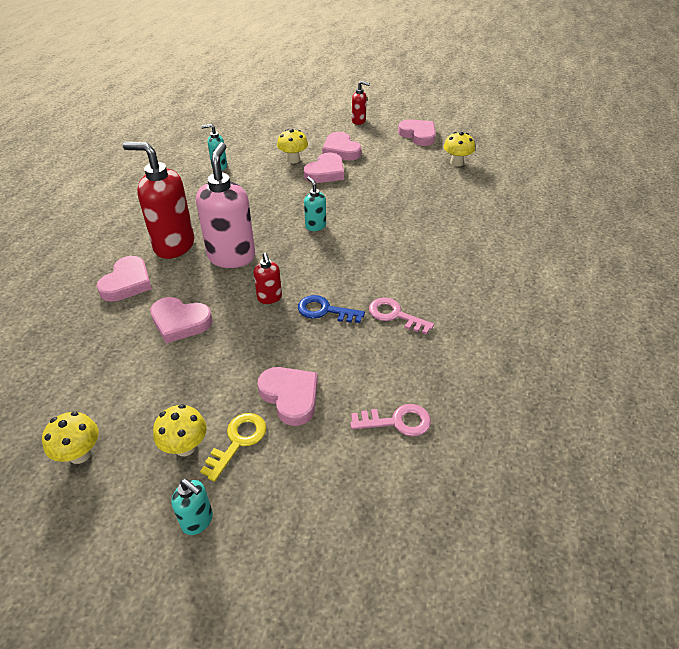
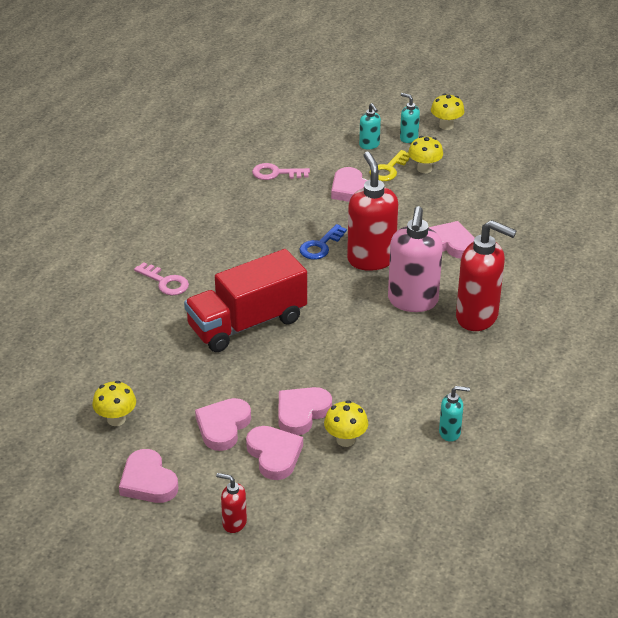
camera: 175 degrees left, 5 degrees down
(80, 454) = (495, 169): yellow mushroom -> yellow mushroom (446, 126)
(127, 283) = (511, 280): pink heart -> pink heart (223, 426)
(269, 298) = (371, 259): red soap dispenser -> red soap dispenser, size x2.07
(315, 226) = (322, 332): turquoise soap dispenser -> turquoise soap dispenser (369, 145)
(324, 310) = (320, 246): blue key -> blue key turned 105 degrees clockwise
(382, 229) = (247, 323): none -> red truck
(394, 315) = (258, 239): pink key -> pink key (165, 282)

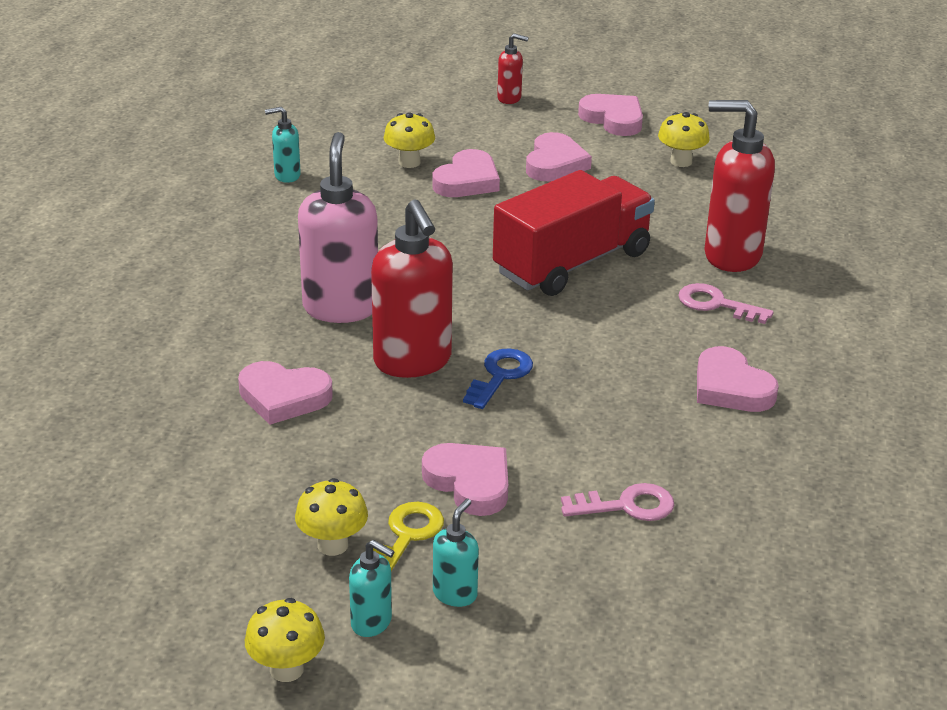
camera: 170 degrees right, 5 degrees down
(274, 455) = (487, 146): pink heart -> pink heart (730, 387)
(369, 145) = (455, 594): turquoise soap dispenser -> turquoise soap dispenser turned 60 degrees clockwise
(477, 317) = (244, 295): red soap dispenser -> red soap dispenser (731, 255)

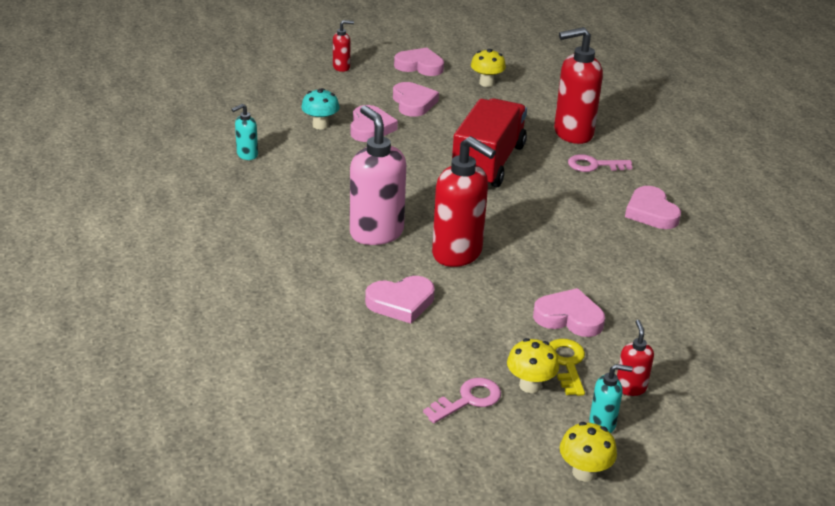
camera: 30 degrees left, 0 degrees up
(409, 162) = (320, 125): yellow mushroom -> turquoise mushroom
(455, 594) = (630, 388): turquoise soap dispenser -> red soap dispenser
(500, 375) = (518, 246): blue key -> none
(627, 506) = (668, 300): pink key -> pink key (468, 400)
(730, 387) = (651, 212): pink heart -> pink heart turned 45 degrees clockwise

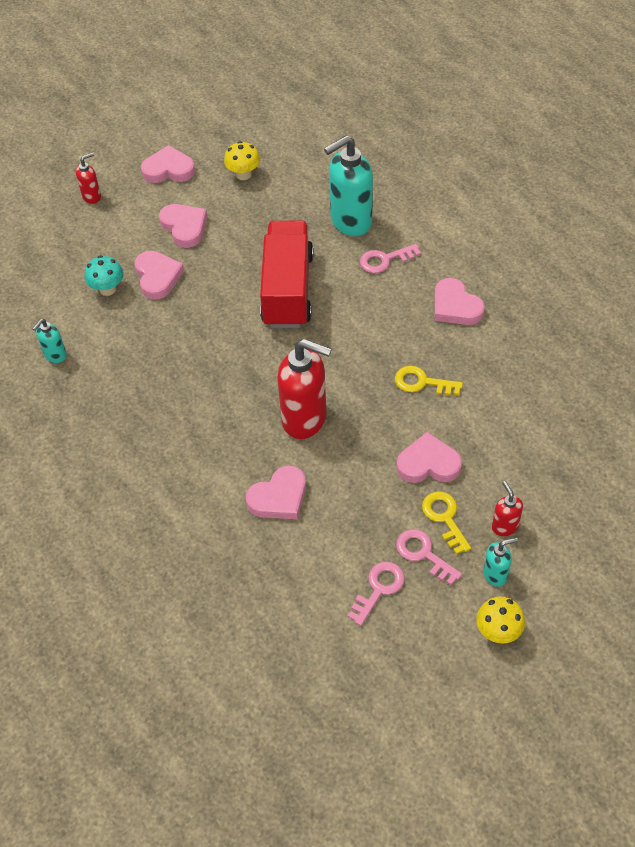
camera: 15 degrees left, 20 degrees up
(376, 233) = (222, 418): pink soap dispenser -> none
(530, 385) = (423, 554): yellow mushroom -> pink key
(572, 133) = (350, 222): red soap dispenser -> turquoise soap dispenser
(591, 257) = (422, 382): none -> yellow key

